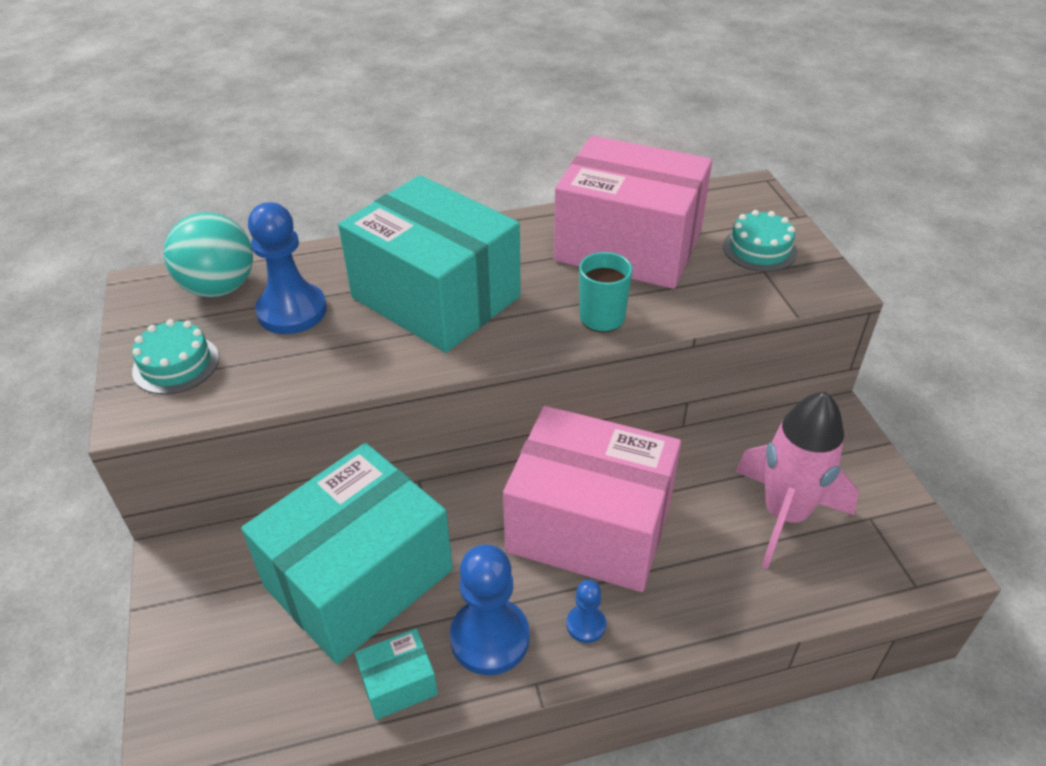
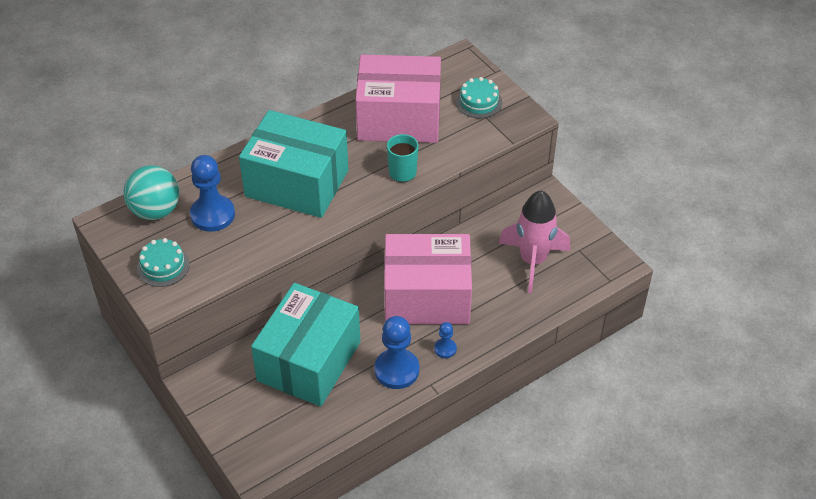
camera: 20 degrees left, 5 degrees up
(398, 684) = (358, 406): turquoise box -> none

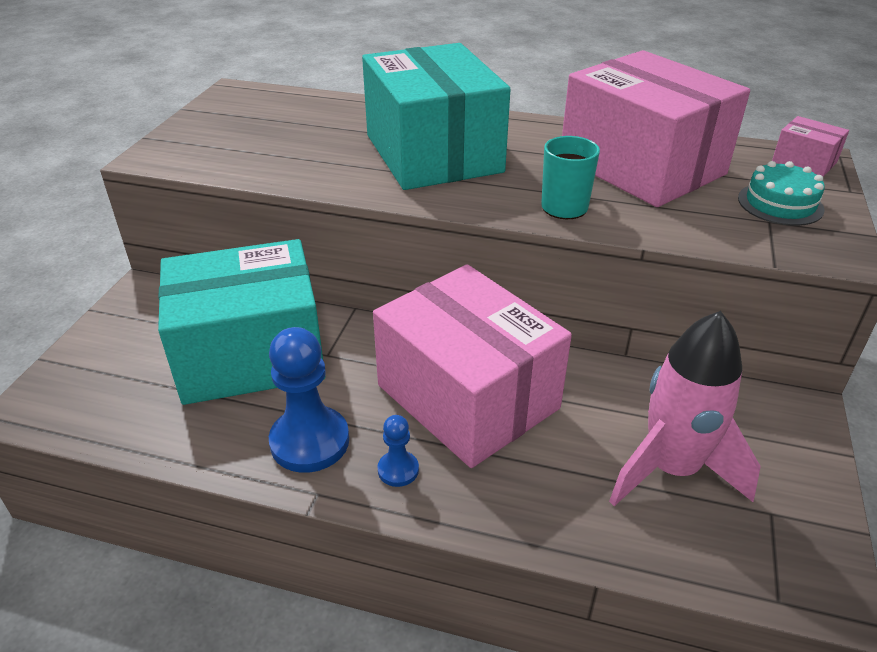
camera: 50 degrees right, 10 degrees down
(155, 211) = (281, 105): turquoise ball -> none
(163, 266) = (205, 138): turquoise cake -> none
(212, 215) = (316, 131): blue pawn -> none
(459, 63) = (804, 162): none -> pink box

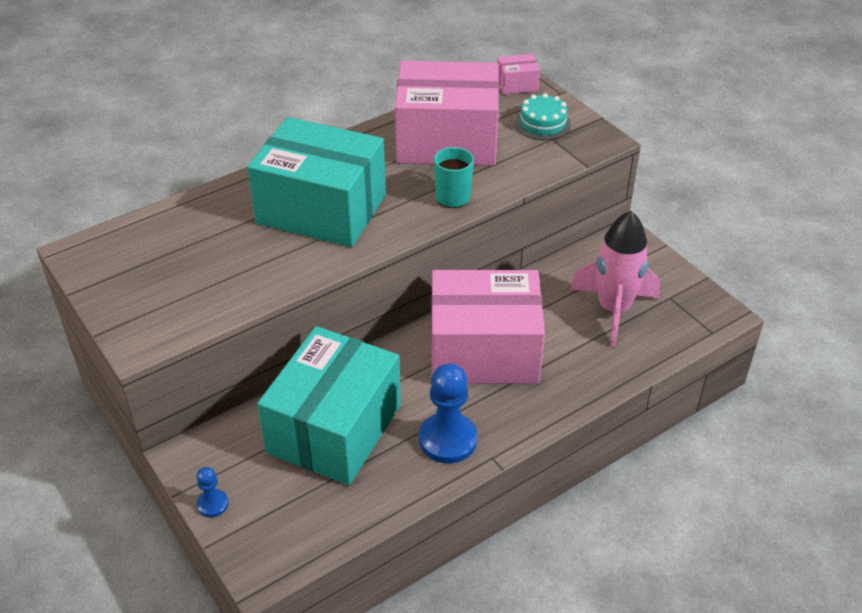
camera: 50 degrees left, 5 degrees up
(398, 470) = (509, 413): blue pawn -> blue pawn (213, 504)

